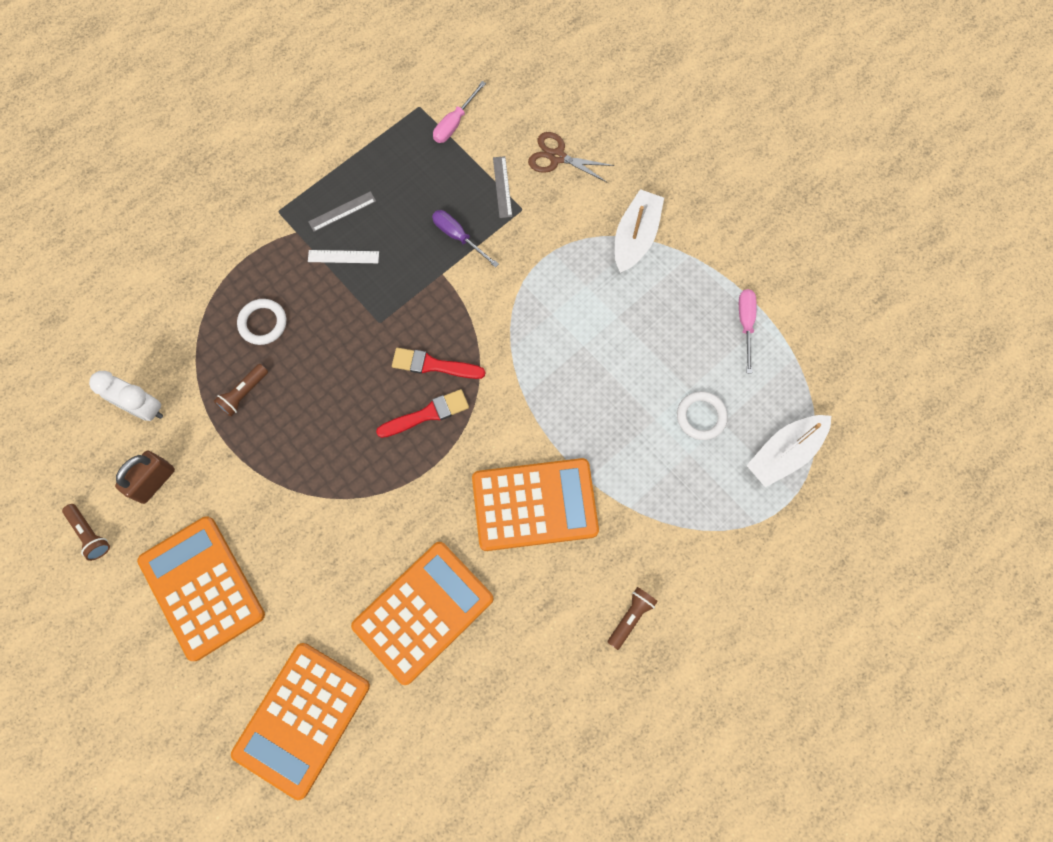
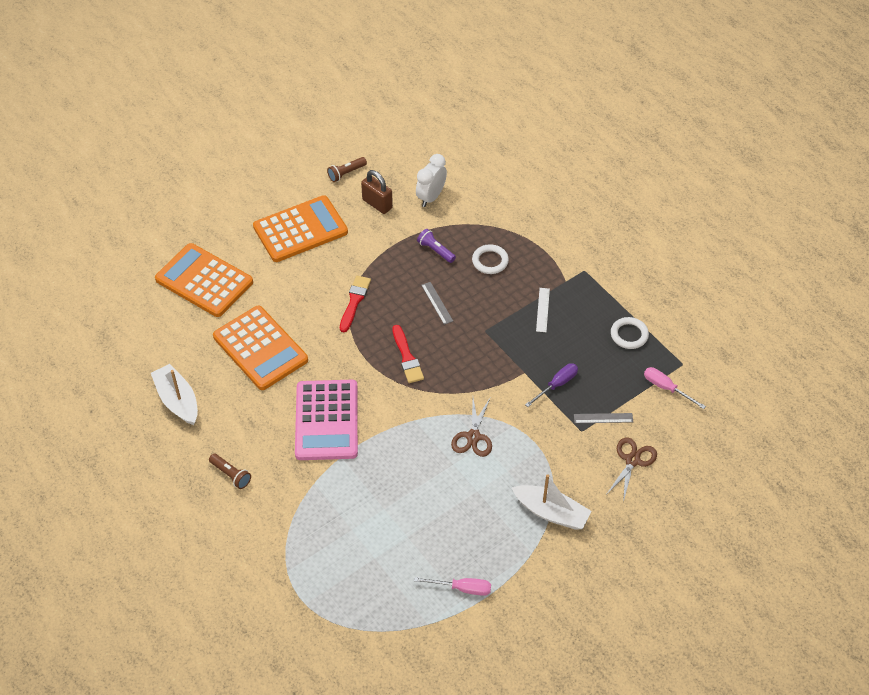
camera: 95 degrees right, 20 degrees down
(244, 394) = (435, 250): brown flashlight -> purple flashlight
(342, 211) = (582, 310): grey ruler -> grey ruler (437, 303)
(433, 365) = (446, 363): red brush -> red brush (354, 301)
(534, 504) = (326, 420): orange calculator -> pink calculator
(542, 326) = (473, 437): none -> brown scissors
(701, 416) = (382, 542): white ring -> white ring (629, 335)
(784, 453) = (342, 601): white boat -> white boat (178, 400)

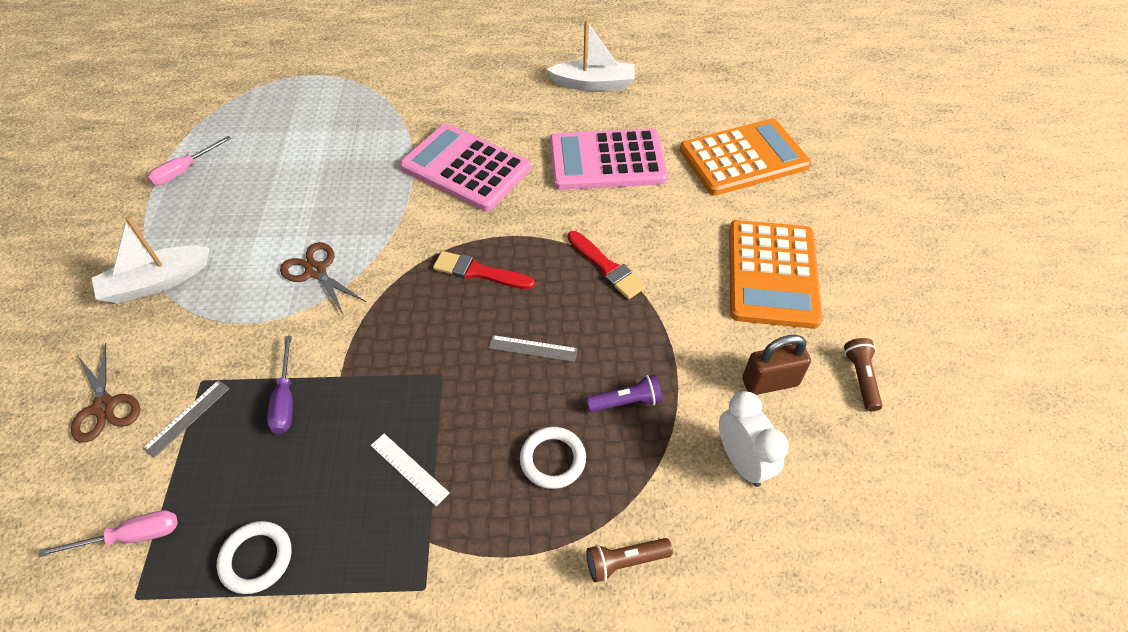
camera: 125 degrees right, 0 degrees up
(231, 475) = (475, 84): brown flashlight -> brown flashlight (625, 562)
(260, 348) = (607, 161): orange calculator -> pink calculator

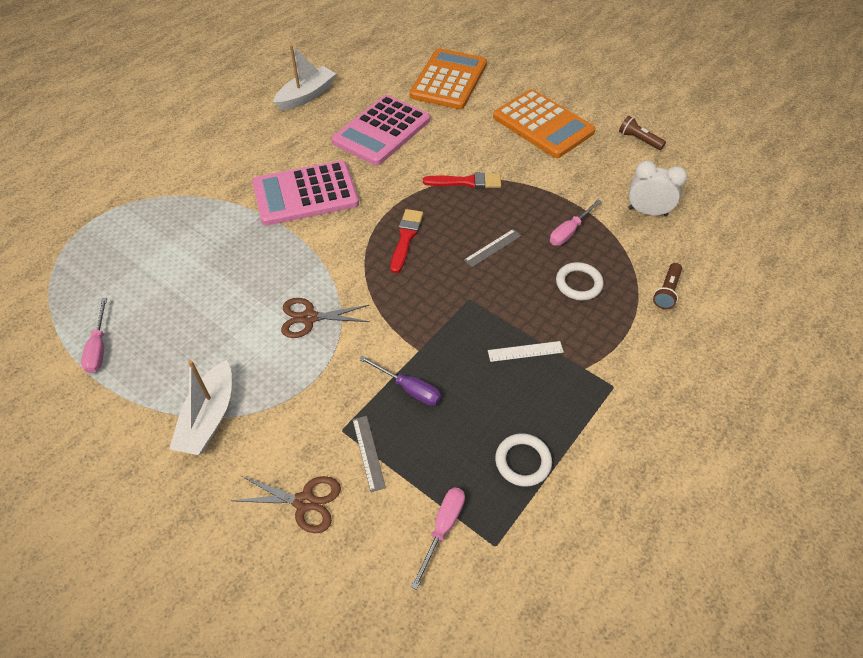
camera: 50 degrees left, 0 degrees up
(479, 272) = (406, 238): red brush -> red brush turned 135 degrees clockwise
(626, 401) = (569, 231): purple flashlight -> pink screwdriver
(770, 382) = (610, 171): brown padlock -> none

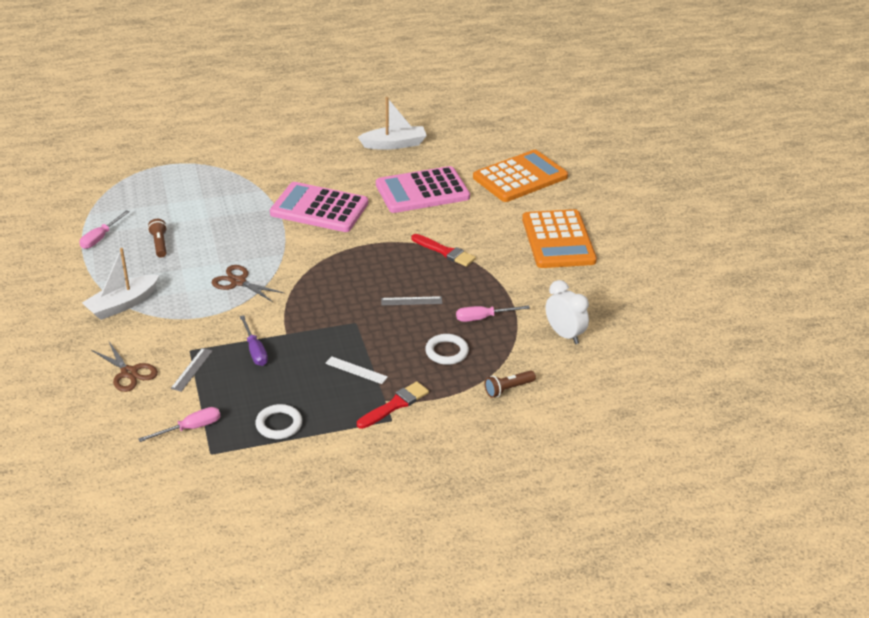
camera: 35 degrees right, 15 degrees down
(406, 238) = (356, 266): red brush -> red brush (395, 405)
(639, 140) = (627, 285): brown flashlight -> brown flashlight (159, 244)

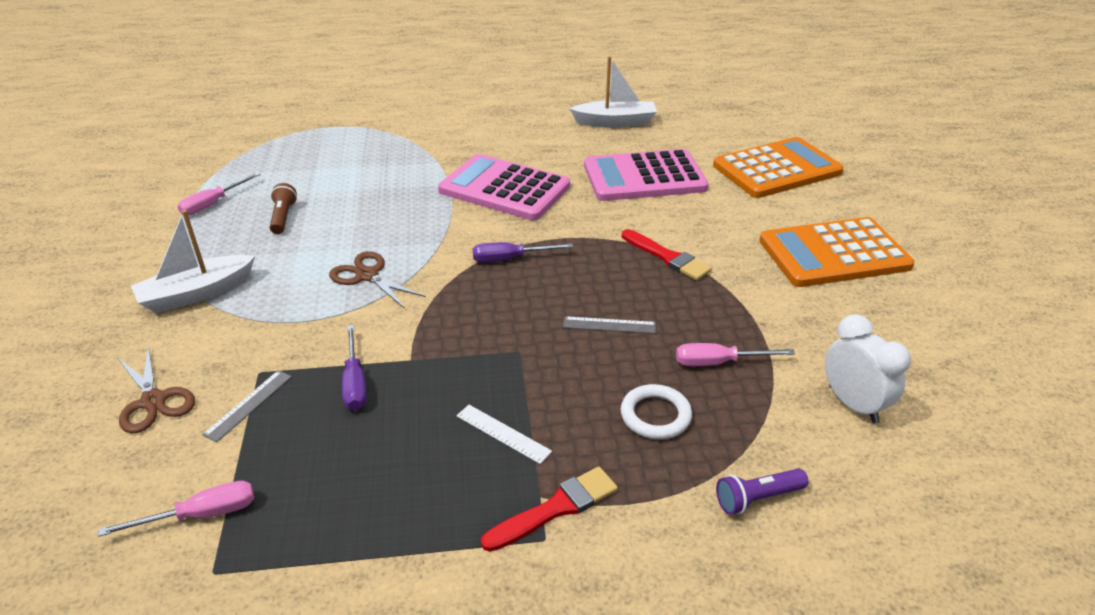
camera: 10 degrees right, 0 degrees up
(279, 424) = (349, 525): white ring -> none
(336, 262) = (510, 259): none -> purple screwdriver
(508, 389) = (757, 498): brown flashlight -> purple flashlight
(558, 240) = (834, 254): orange calculator -> orange calculator turned 75 degrees clockwise

